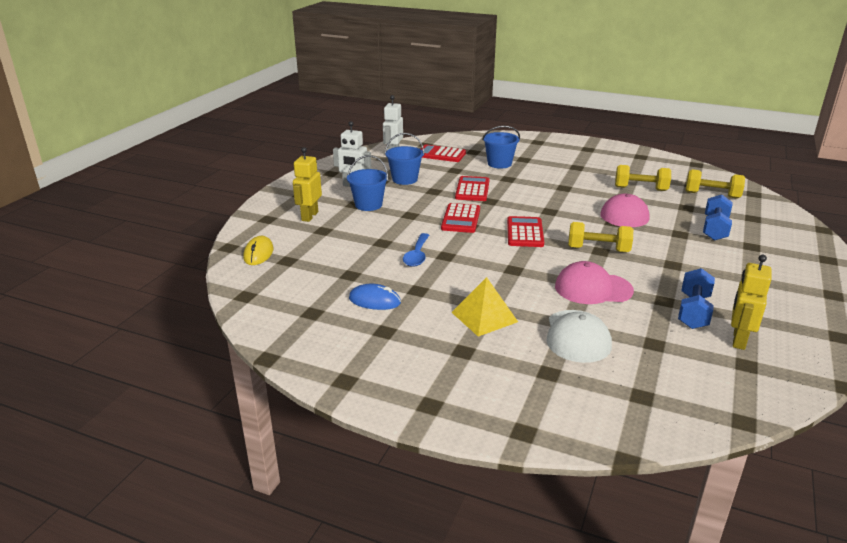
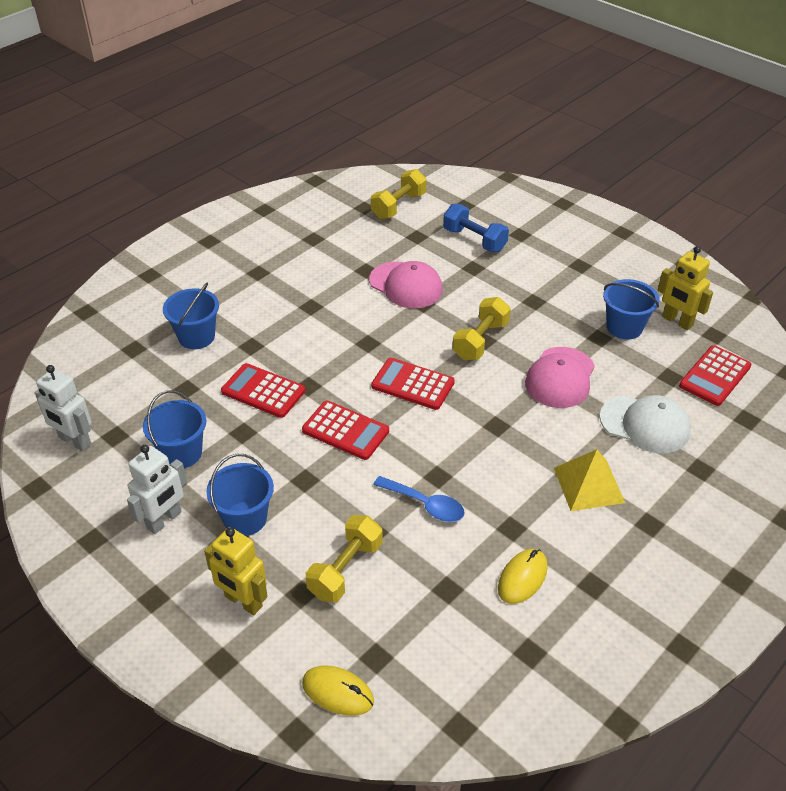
camera: 70 degrees left, 15 degrees up
(374, 301) = (522, 578): blue mouse -> yellow mouse
(441, 154) = (117, 386): red calculator -> red calculator (714, 376)
(640, 189) = (352, 248): yellow dumbbell -> yellow dumbbell (345, 569)
(693, 311) = (624, 327): blue dumbbell -> blue bucket

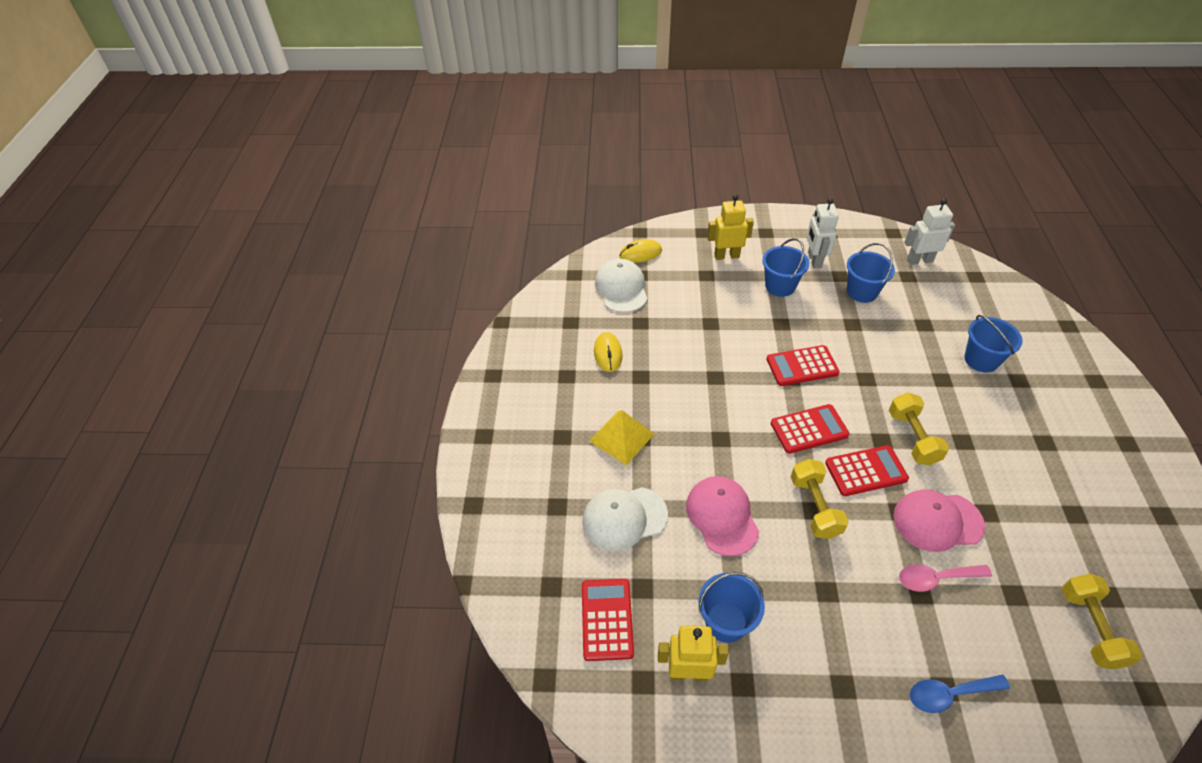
camera: 140 degrees right, 5 degrees up
(263, 391) = (883, 355): red calculator -> red calculator (866, 471)
(345, 569) = (700, 298): yellow dumbbell -> yellow dumbbell (912, 438)
(420, 654) = (621, 288): none -> white cap
(425, 504) = (702, 356): blue spoon -> blue spoon (949, 694)
(453, 266) = (936, 578): none -> pink spoon
(474, 240) = (967, 637): blue dumbbell -> none

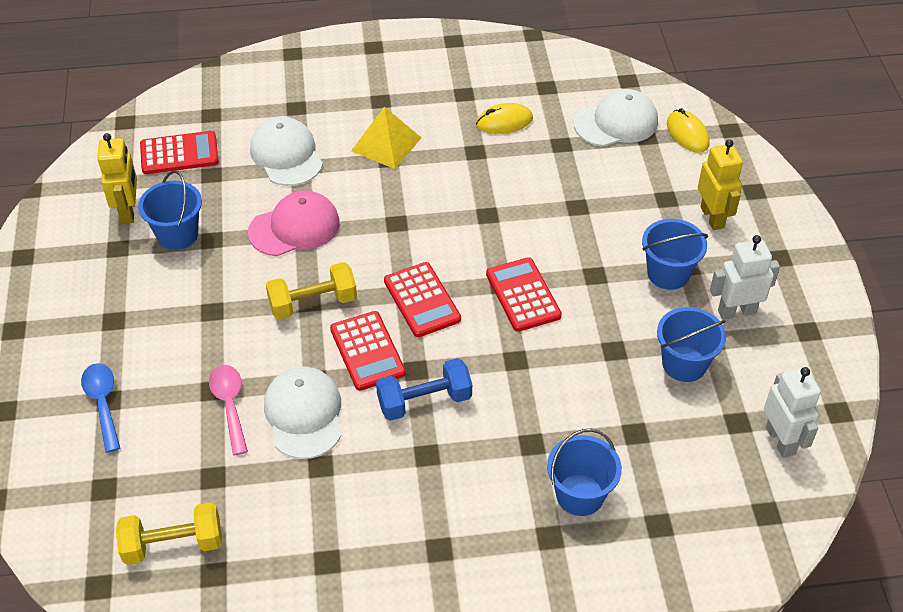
camera: 80 degrees right, 0 degrees up
(912, 438) = (424, 401): yellow dumbbell -> blue dumbbell
(937, 521) = (304, 414): pink cap -> white cap

